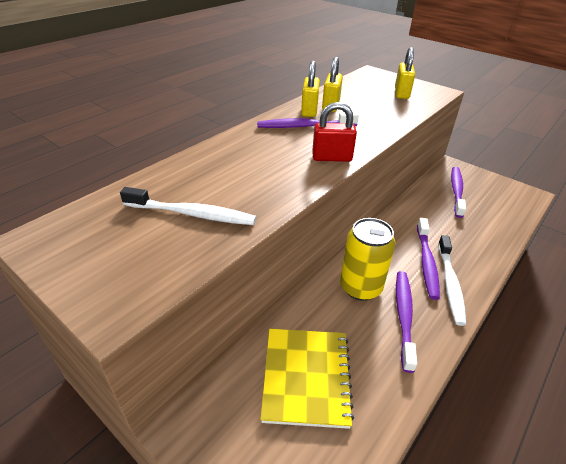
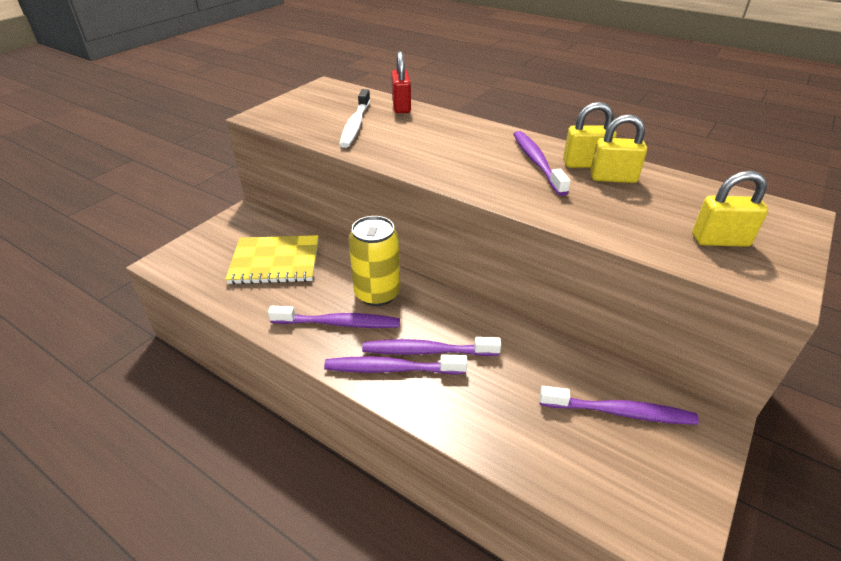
camera: 85 degrees right, 0 degrees up
(332, 158) = (468, 180): red padlock -> red padlock (401, 106)
(450, 283) = (391, 369): white toothbrush -> purple toothbrush

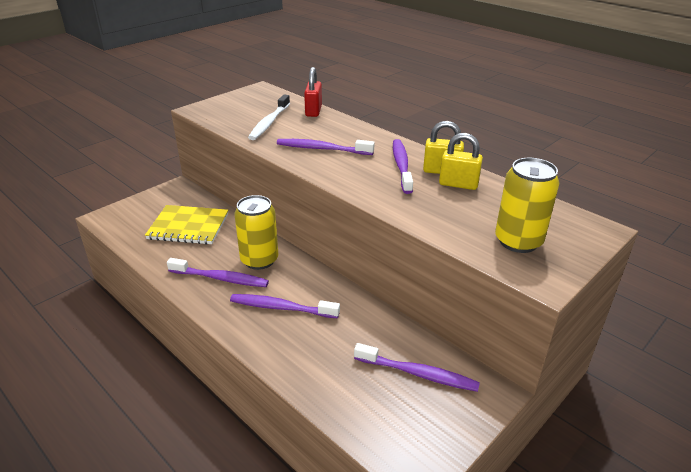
camera: 10 degrees right, 5 degrees down
(391, 369) = (248, 317): purple toothbrush -> purple toothbrush (322, 149)
(720, 240) = (518, 241): yellow padlock -> yellow can

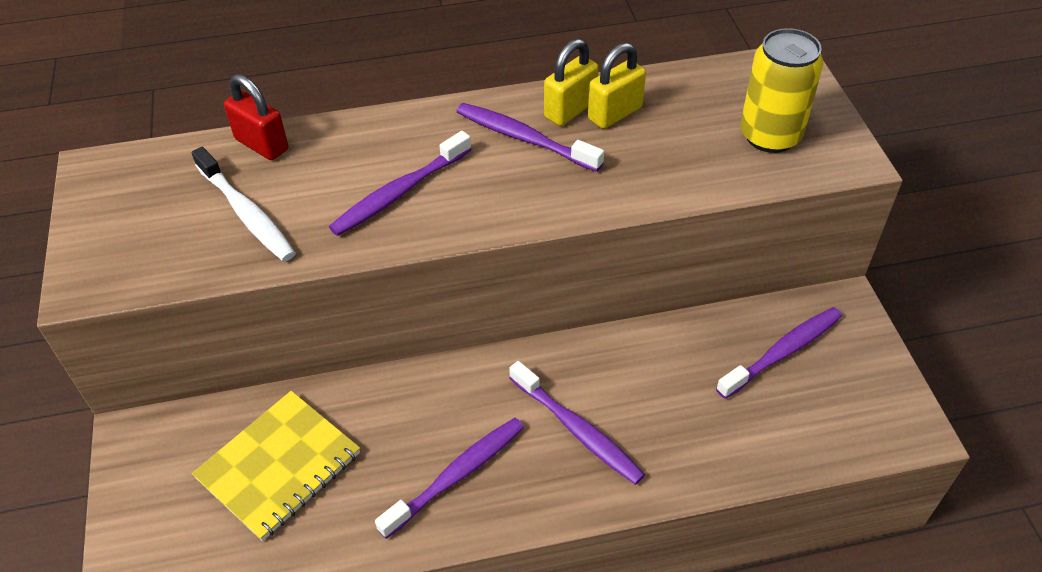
camera: 55 degrees left, 15 degrees up
(259, 260) = (450, 408): yellow can -> none
(281, 308) = (577, 430): purple toothbrush -> purple toothbrush turned 90 degrees counterclockwise

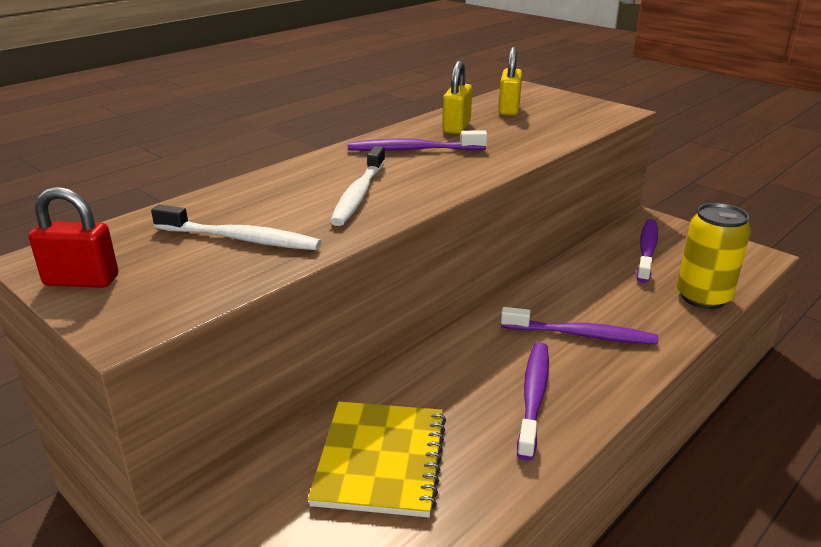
camera: 35 degrees left, 20 degrees down
(262, 144) = (202, 203): red padlock -> red padlock (81, 281)
(399, 192) = (359, 194): purple toothbrush -> white toothbrush
(570, 110) = (425, 132): yellow padlock -> yellow padlock (509, 109)
(770, 136) = (562, 113): yellow can -> yellow can (703, 297)

